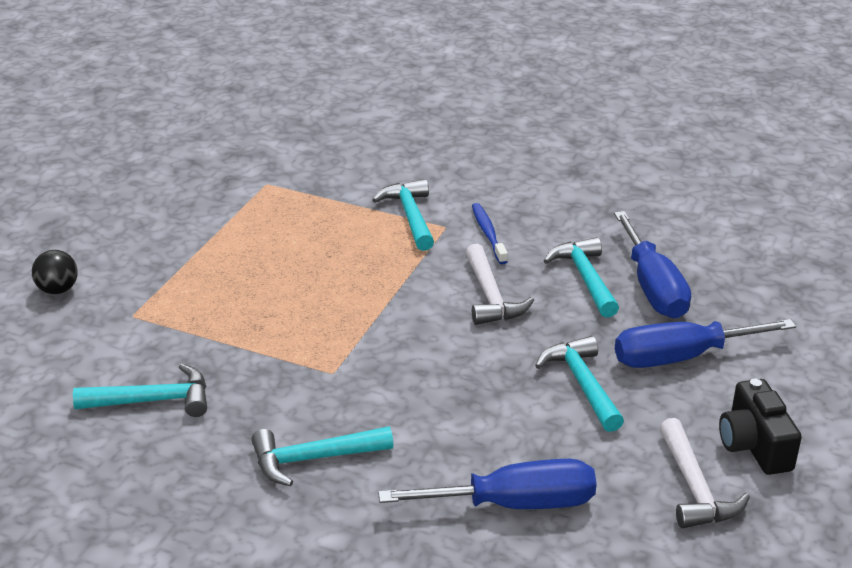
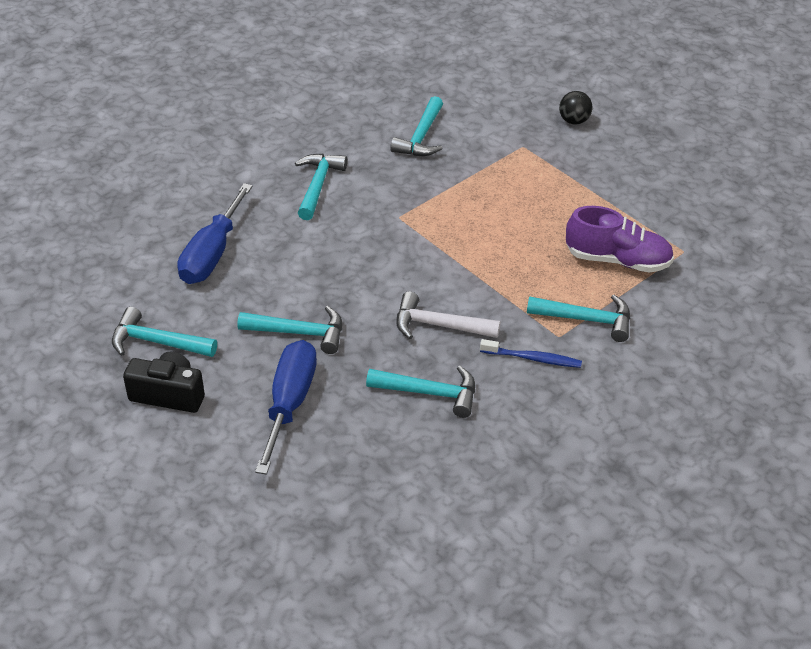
camera: 115 degrees right, 10 degrees up
(307, 215) = (617, 260): none -> purple shoe
(653, 287) = (390, 431): blue screwdriver -> none
(695, 488) = (157, 342): white hammer -> turquoise hammer

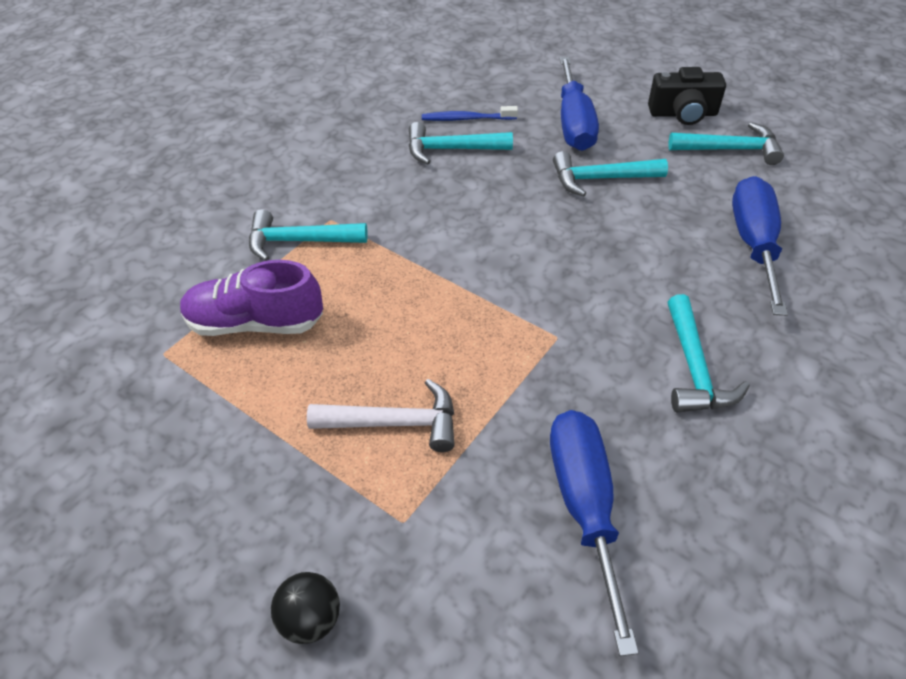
camera: 170 degrees right, 5 degrees up
(421, 137) = (584, 506): turquoise hammer -> blue screwdriver
(438, 325) = (461, 209): white hammer -> white hammer (395, 423)
(532, 358) = (356, 193): blue toothbrush -> blue toothbrush (467, 119)

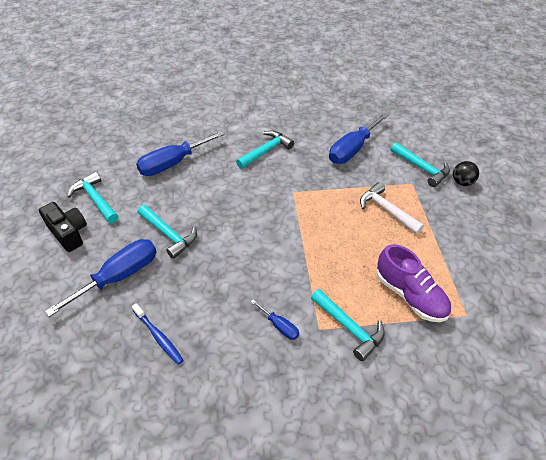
camera: 135 degrees left, 0 degrees up
(373, 194) = (279, 326): none -> blue screwdriver
(451, 150) = (201, 319): turquoise hammer -> turquoise hammer (422, 168)

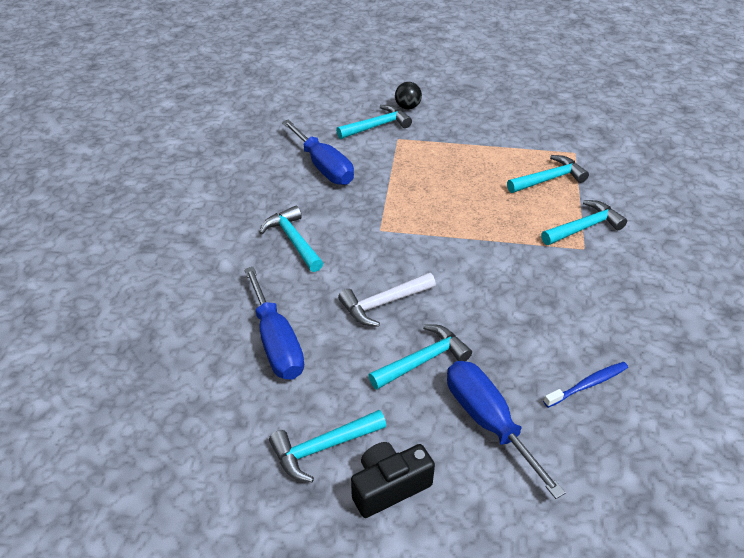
camera: 75 degrees left, 5 degrees down
(279, 326) = (579, 277): blue screwdriver -> none
(386, 210) = (432, 165): white hammer -> white hammer (383, 303)
(410, 295) = (549, 179): purple shoe -> turquoise hammer

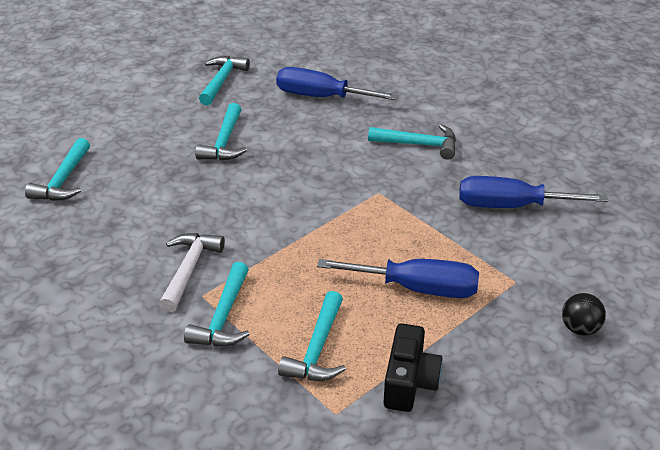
camera: 130 degrees right, 5 degrees down
(377, 126) = (557, 280): turquoise hammer -> turquoise hammer (63, 180)
(383, 303) = (295, 152): white hammer -> white hammer (189, 269)
(389, 486) = (167, 89): black camera -> black camera (409, 382)
(488, 421) = (146, 141): blue screwdriver -> blue screwdriver (417, 288)
(587, 384) = (101, 196): blue toothbrush -> none

